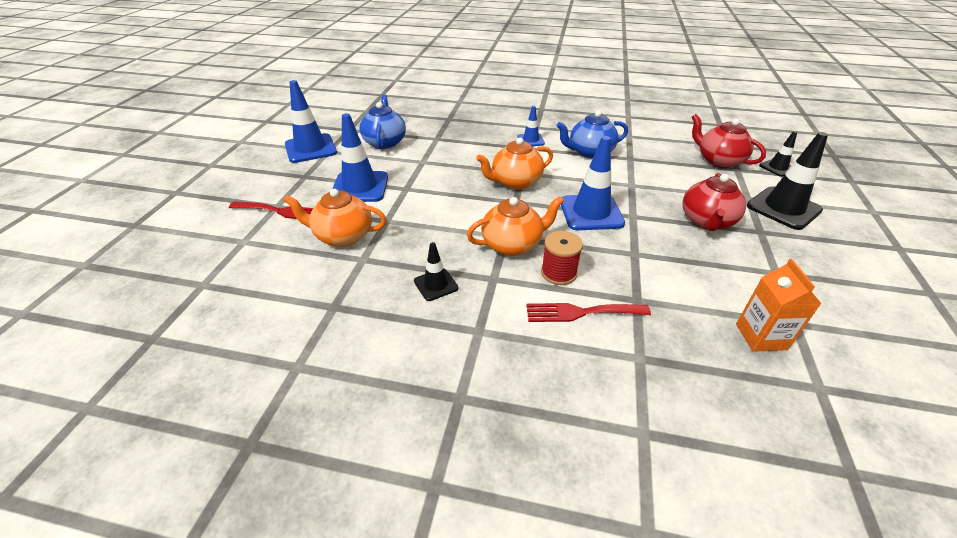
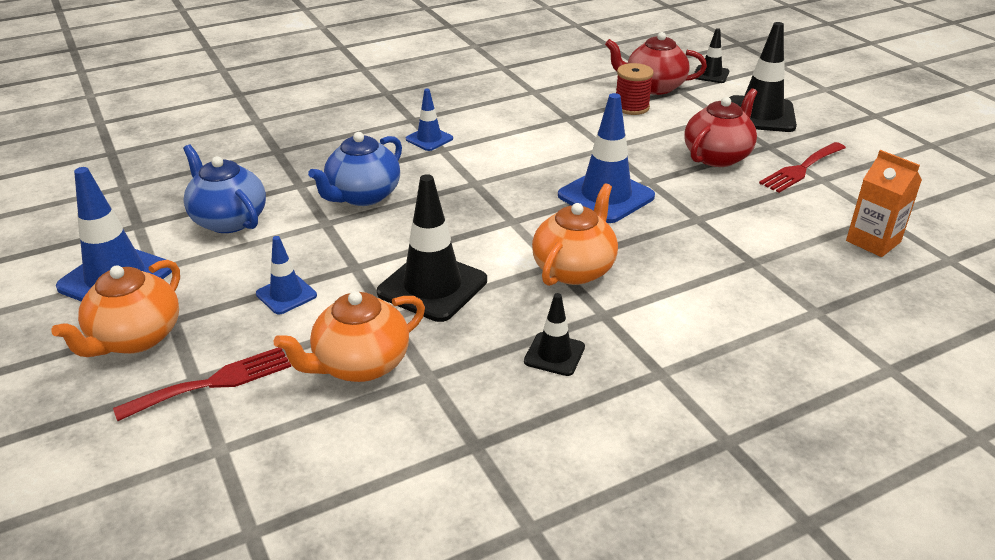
camera: 40 degrees left, 5 degrees down
(360, 187) = (286, 295): blue traffic cone -> blue traffic cone, size x0.54
(426, 216) = (432, 286): none -> black traffic cone
(515, 182) = (481, 198): orange teapot -> orange teapot (135, 338)
(558, 273) = (657, 274): red spool -> red spool (631, 107)
(581, 312) = (724, 300): red fork -> red fork (801, 169)
(590, 152) = (517, 128): blue teapot -> blue teapot (363, 196)
(706, 221) = (717, 156): red teapot -> red teapot turned 120 degrees counterclockwise

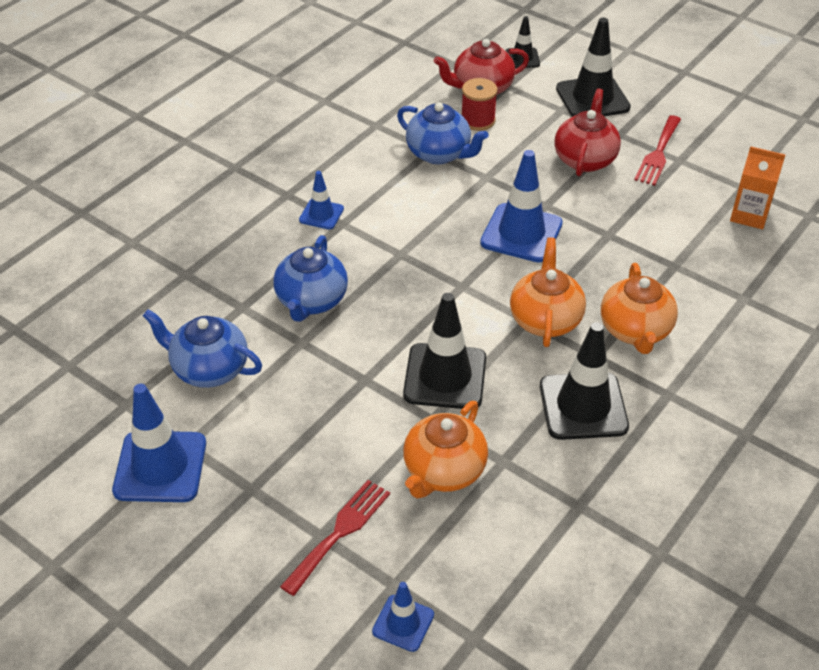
camera: 25 degrees left, 10 degrees up
(135, 338) = (235, 518): orange teapot -> orange teapot (635, 331)
(286, 295) = (329, 428): blue traffic cone -> blue traffic cone (403, 623)
(554, 354) = (583, 406): black traffic cone -> black traffic cone, size x1.84
(574, 122) = (439, 153): none -> blue teapot

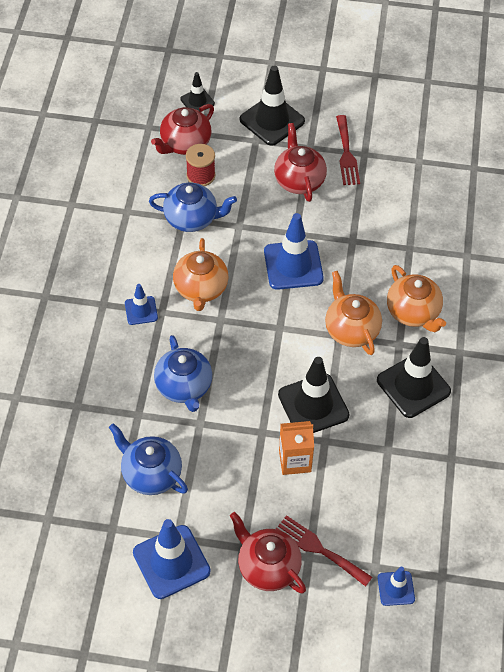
camera: 30 degrees left, 10 degrees up
(209, 369) = (151, 474): blue teapot -> blue teapot turned 45 degrees clockwise
(264, 523) = (267, 567): none -> red teapot
(339, 532) = (319, 549): red fork -> red fork turned 60 degrees counterclockwise
(443, 471) = (356, 475): orange teapot -> orange teapot (201, 289)
(749, 215) = (435, 184): orange carton -> orange carton (295, 460)

